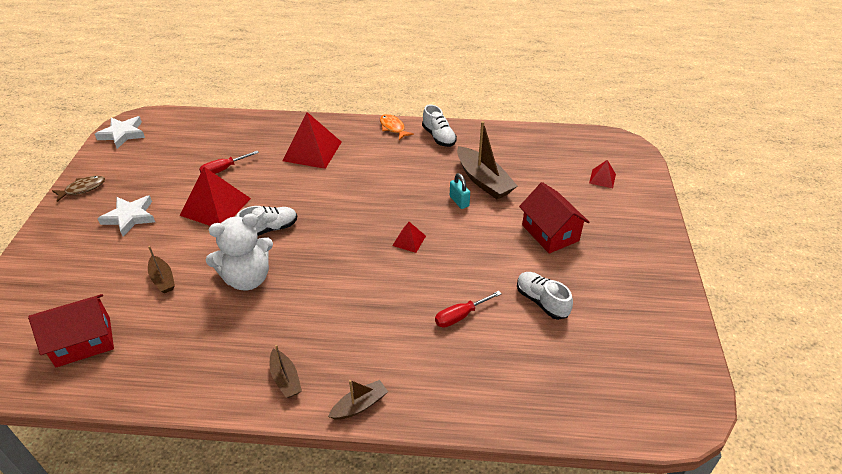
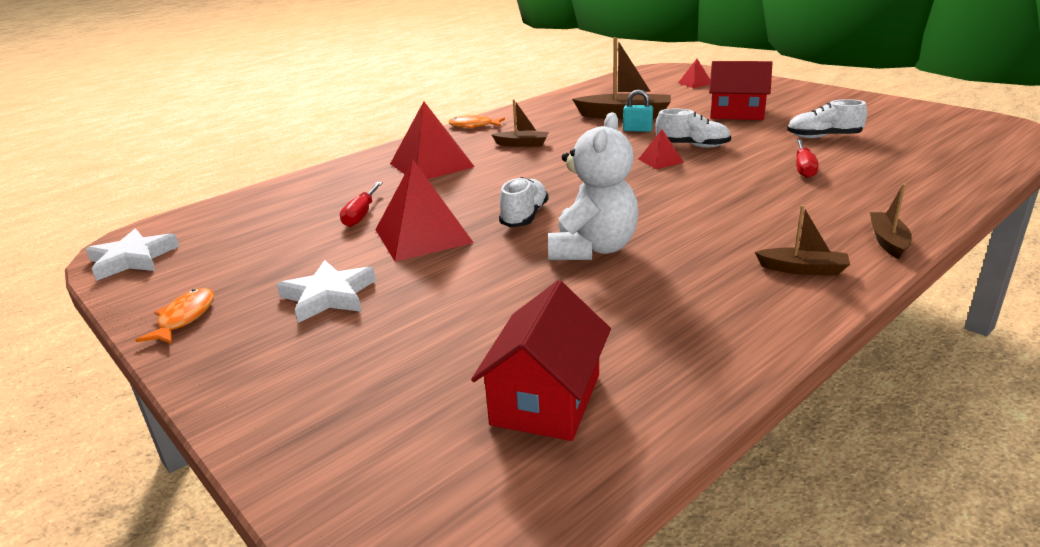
camera: 45 degrees left, 15 degrees down
(83, 189) = (184, 318): brown fish -> orange fish
(162, 279) = (505, 303): brown boat -> brown boat (522, 144)
(439, 137) = (527, 114): white shoe -> white shoe (692, 146)

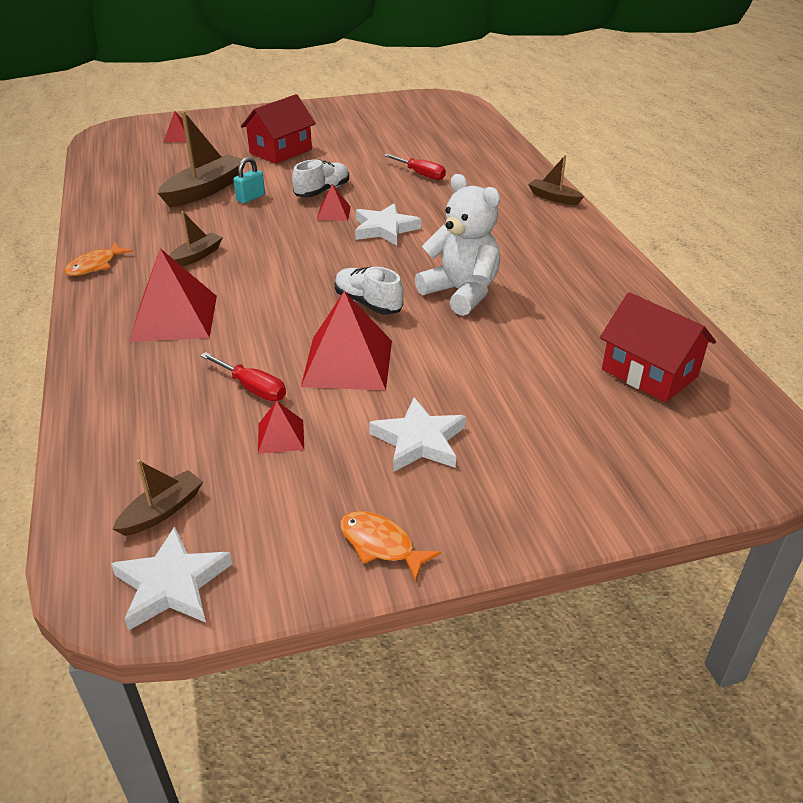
camera: 65 degrees left, 10 degrees up
(306, 242) = (281, 436): none -> red pyramid
(665, 185) = (384, 229): none -> white star
(803, 269) = (563, 235): brown boat -> brown boat (162, 511)
(823, 137) = (376, 146): white shoe -> none

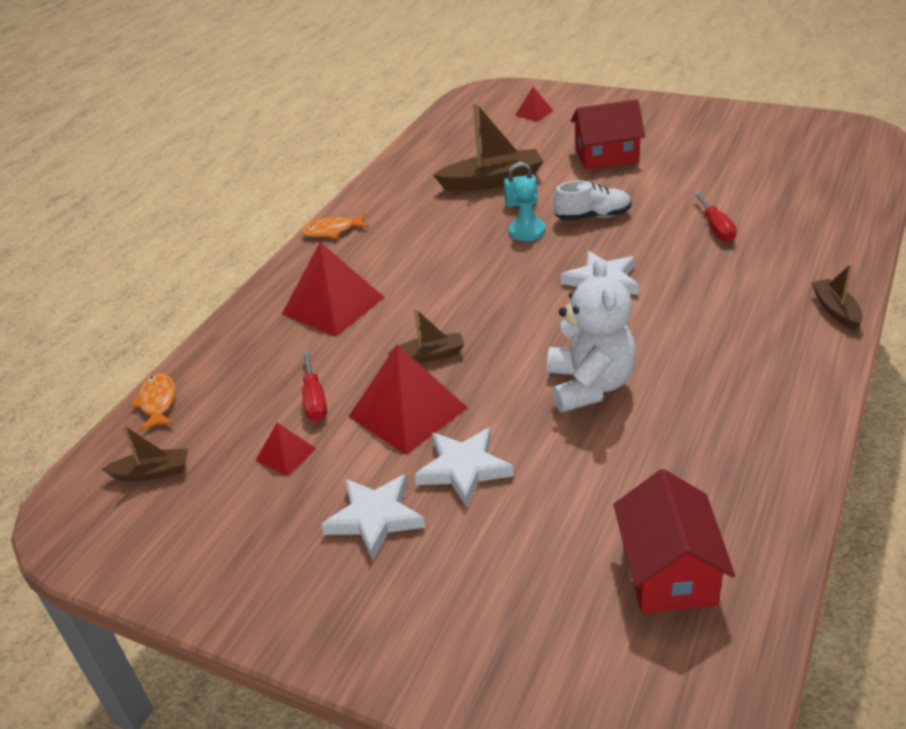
camera: 45 degrees right, 0 degrees up
(172, 584) = (98, 534): white star -> white star (464, 469)
(196, 256) = (411, 250): brown boat -> brown boat (430, 355)
(282, 215) = (527, 231): none -> turquoise pawn
(334, 213) = (575, 246): red pyramid -> none
(368, 303) = (493, 359): white shoe -> none
(381, 545) = (244, 592): orange fish -> orange fish (158, 402)

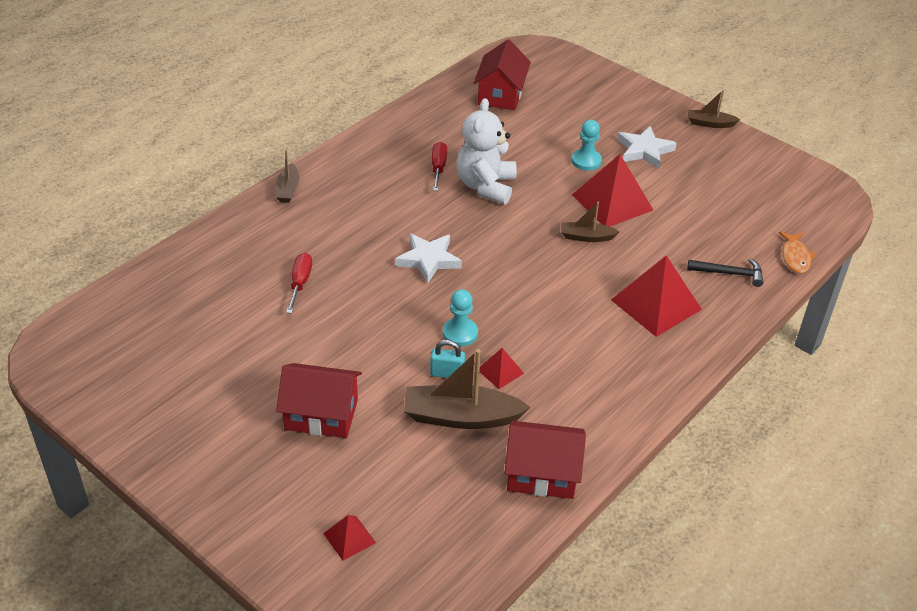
camera: 170 degrees left, 5 degrees up
(152, 472) = (787, 209): brown boat -> brown boat (710, 124)
(246, 360) = (730, 273): none -> black hammer
(285, 454) = (697, 197): red pyramid -> red pyramid (500, 371)
(314, 399) = (676, 228): red screwdriver -> red screwdriver (438, 168)
(332, 231) = (648, 398): orange fish -> none
(412, 169) = (542, 473): none -> red house
(464, 469) = (586, 161): white star -> turquoise pawn
(593, 216) = (391, 331): white shoe -> none

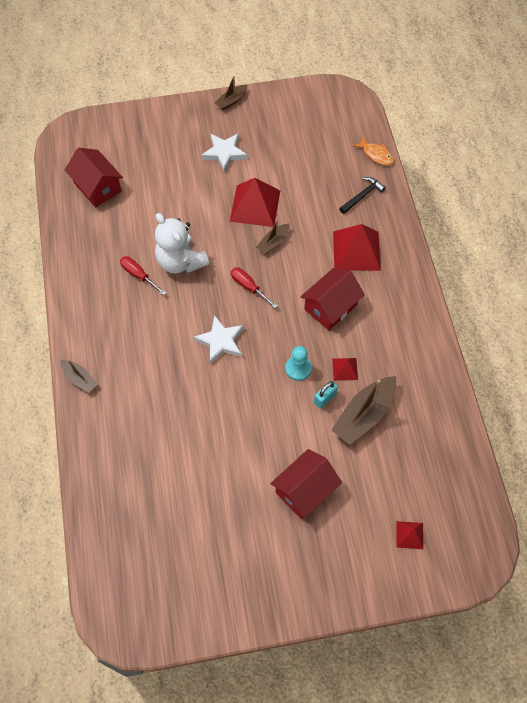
camera: 50 degrees left, 20 degrees up
(300, 283) = (180, 430): red screwdriver -> red screwdriver (248, 287)
(542, 473) = (435, 403): red house -> red house (330, 307)
(586, 161) = (206, 190): turquoise pawn -> none

